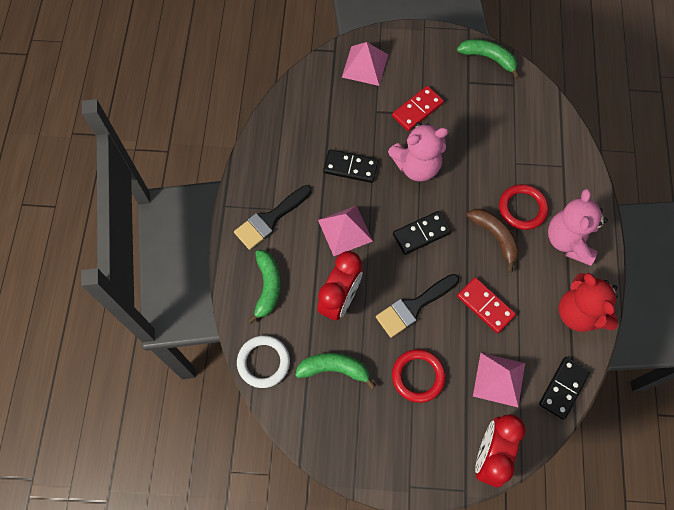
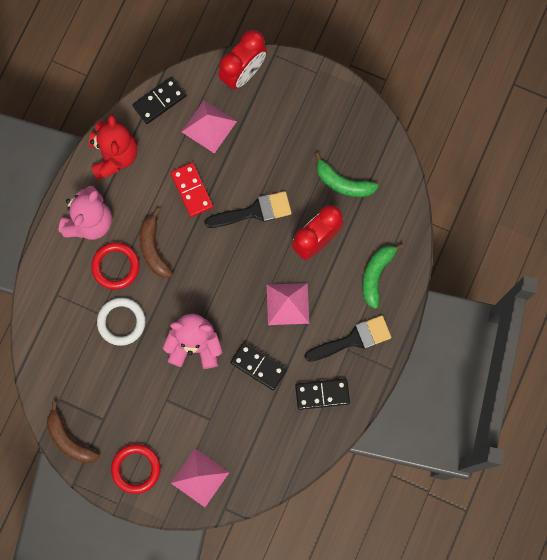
camera: 160 degrees left, 10 degrees up
(263, 362) = (401, 209): white ring -> white ring (121, 322)
(417, 110) = (168, 405): red domino -> none
(418, 376) = (275, 152): red ring -> red ring (136, 469)
(421, 234) = (219, 275): black domino -> black domino (322, 394)
(488, 58) = (69, 440): green banana -> brown banana

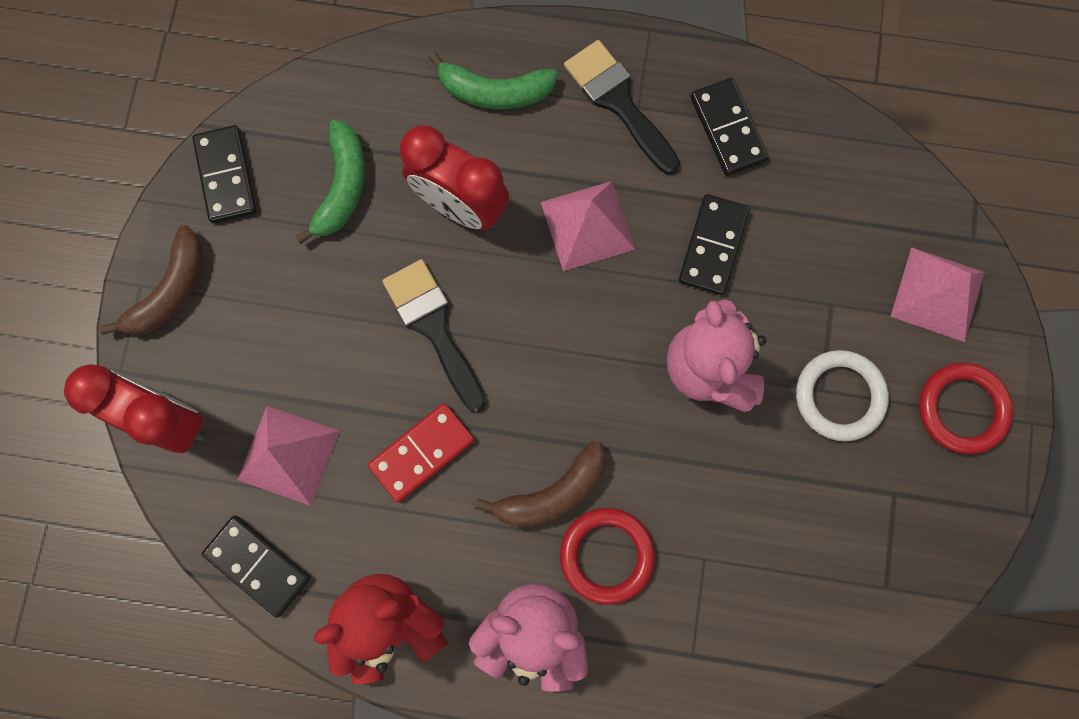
camera: 105 degrees left, 0 degrees up
(69, 440) = (953, 546): brown banana -> brown banana (170, 291)
(121, 322) = (708, 513): white ring -> white ring (839, 396)
(364, 125) = (226, 176): none -> black domino

